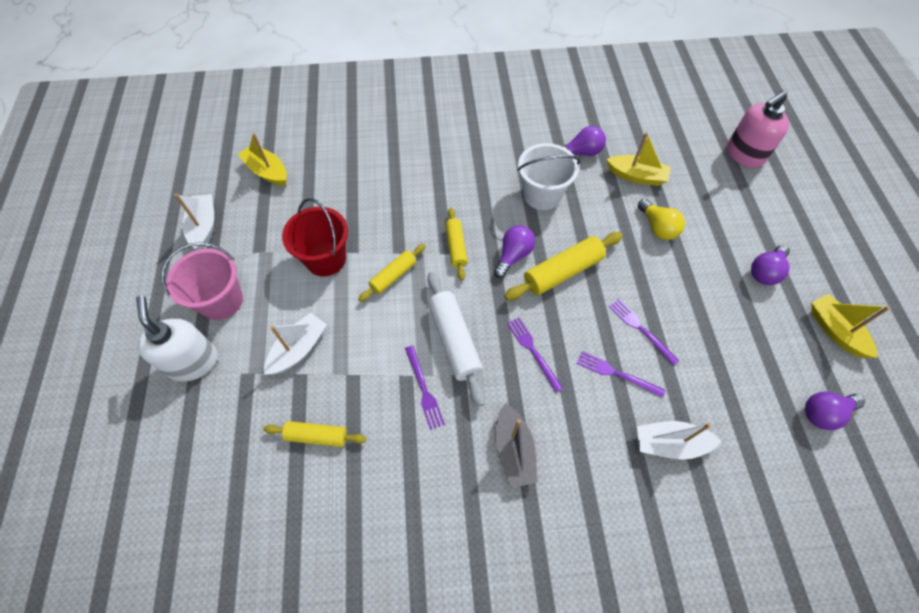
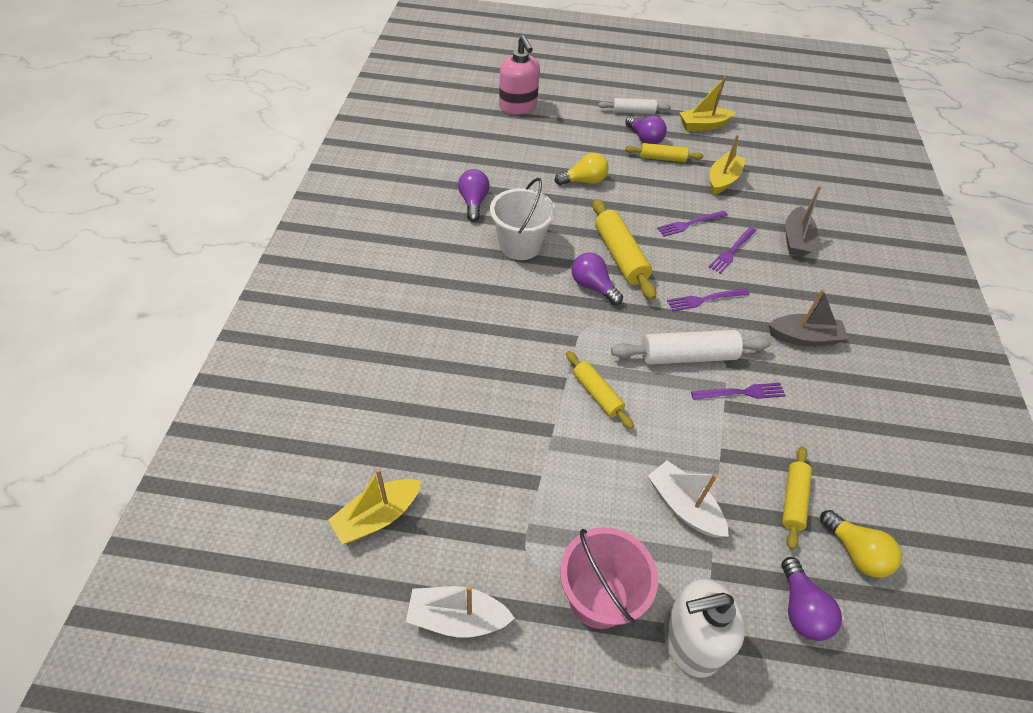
camera: 80 degrees left, 10 degrees down
(272, 489) = (855, 552): none -> yellow light bulb
(325, 259) = (556, 460): red bucket -> none
(456, 247) = (570, 330): yellow rolling pin -> yellow rolling pin (662, 158)
(636, 176) = (519, 175): yellow boat -> yellow boat (723, 180)
(669, 444) = (795, 240): white boat -> grey boat
(810, 255) = (633, 112): none -> white rolling pin
(824, 413) = (770, 155): purple light bulb -> purple light bulb (800, 609)

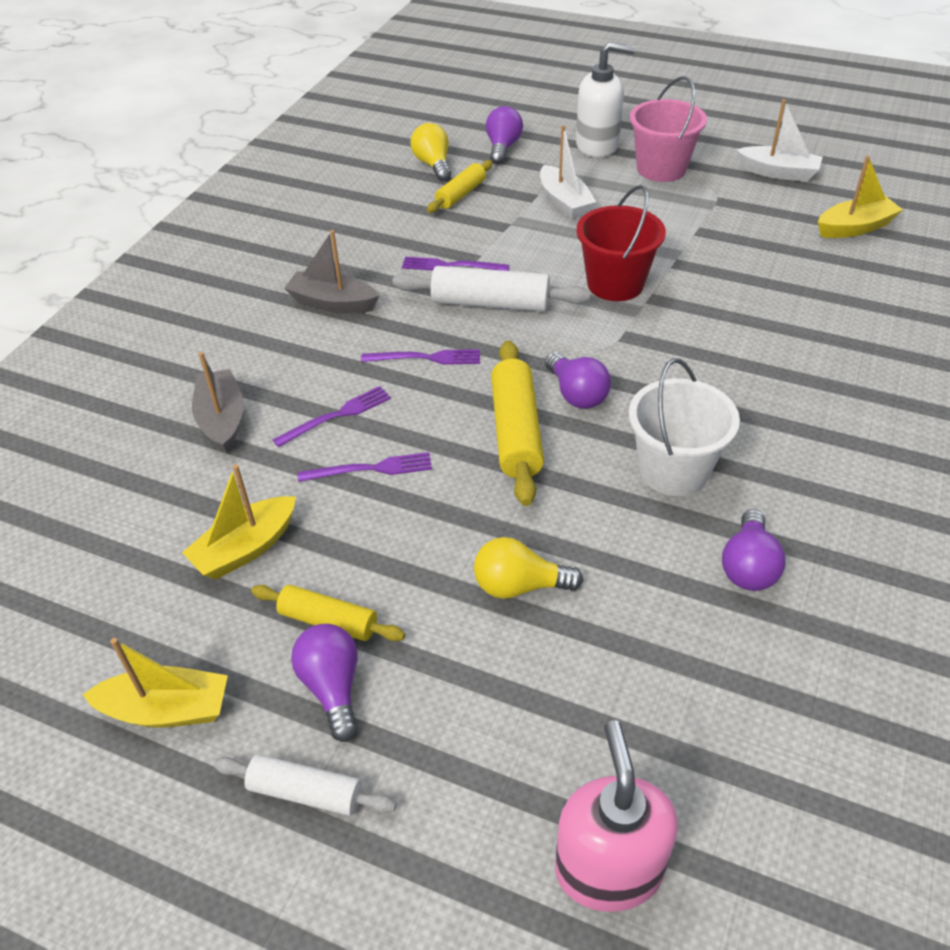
camera: 160 degrees left, 5 degrees down
(597, 394) = (615, 284): yellow rolling pin -> red bucket
(795, 240) = (222, 420): grey boat -> grey boat turned 45 degrees counterclockwise

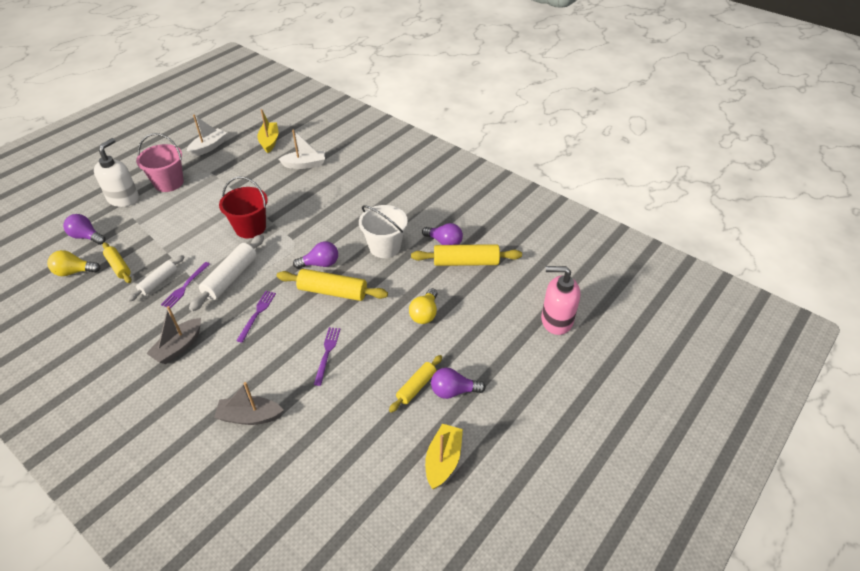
camera: 75 degrees left, 0 degrees up
(245, 548) = (355, 416): yellow boat -> none
(306, 792) = (502, 409): white rolling pin -> white rolling pin (159, 282)
(337, 416) = (279, 361): purple fork -> none
(564, 202) = (166, 226): white boat -> white boat (305, 164)
(708, 623) = (466, 262): none -> yellow rolling pin

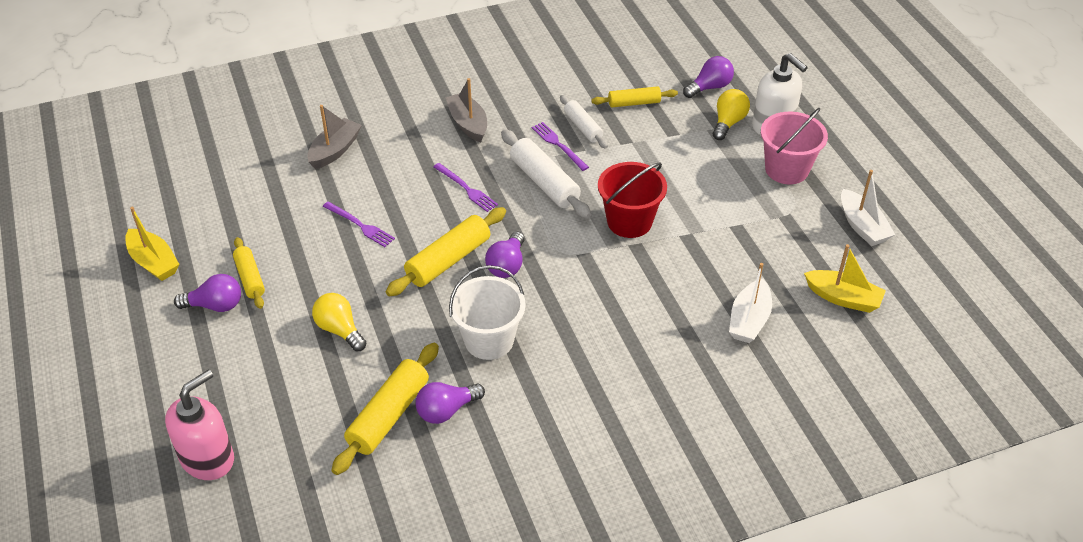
camera: 120 degrees right, 0 degrees up
(74, 272) = (649, 72): yellow light bulb -> yellow light bulb (728, 122)
(453, 391) = (215, 305): purple light bulb -> purple light bulb turned 60 degrees clockwise

